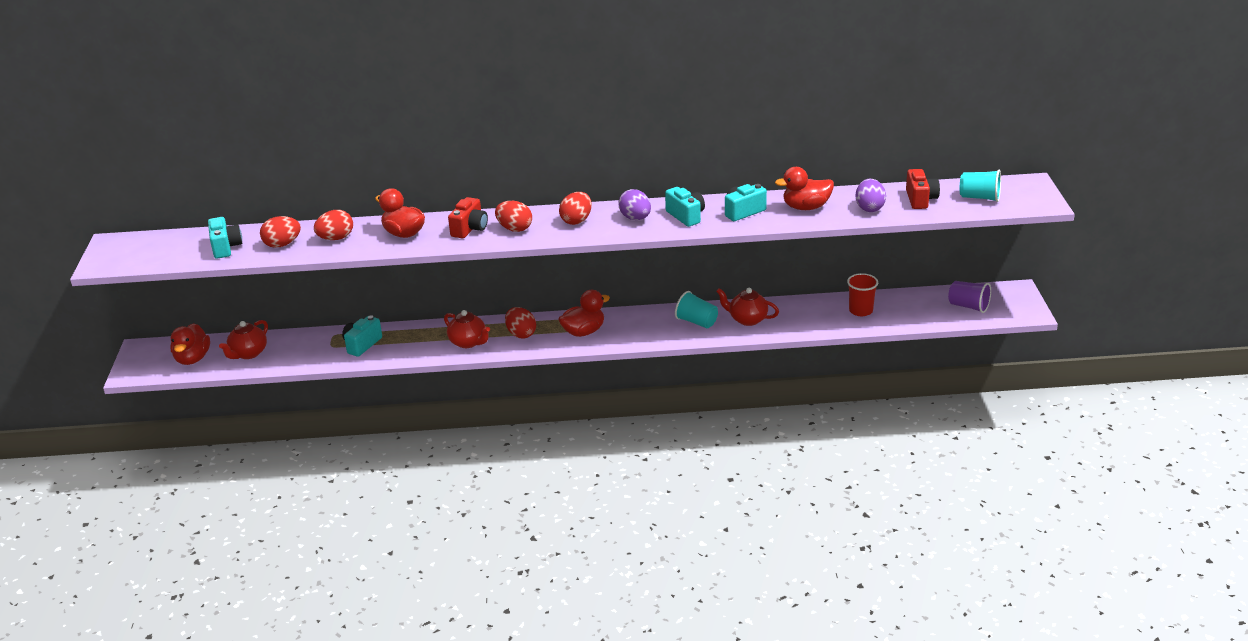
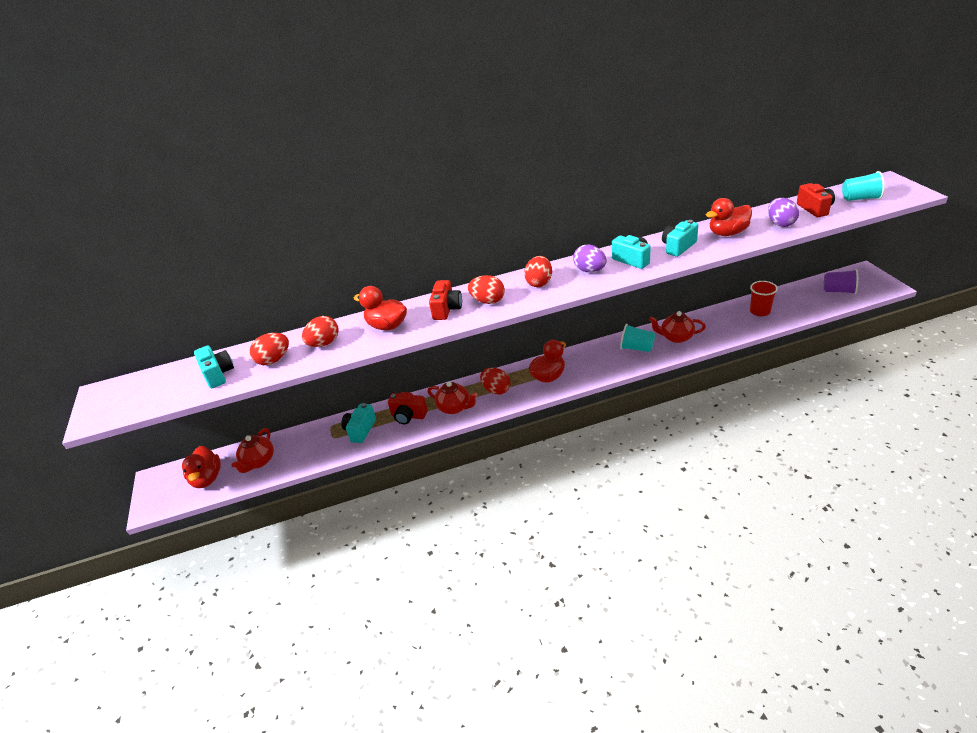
camera: 10 degrees left, 5 degrees up
(417, 341) = (408, 416): none -> red camera

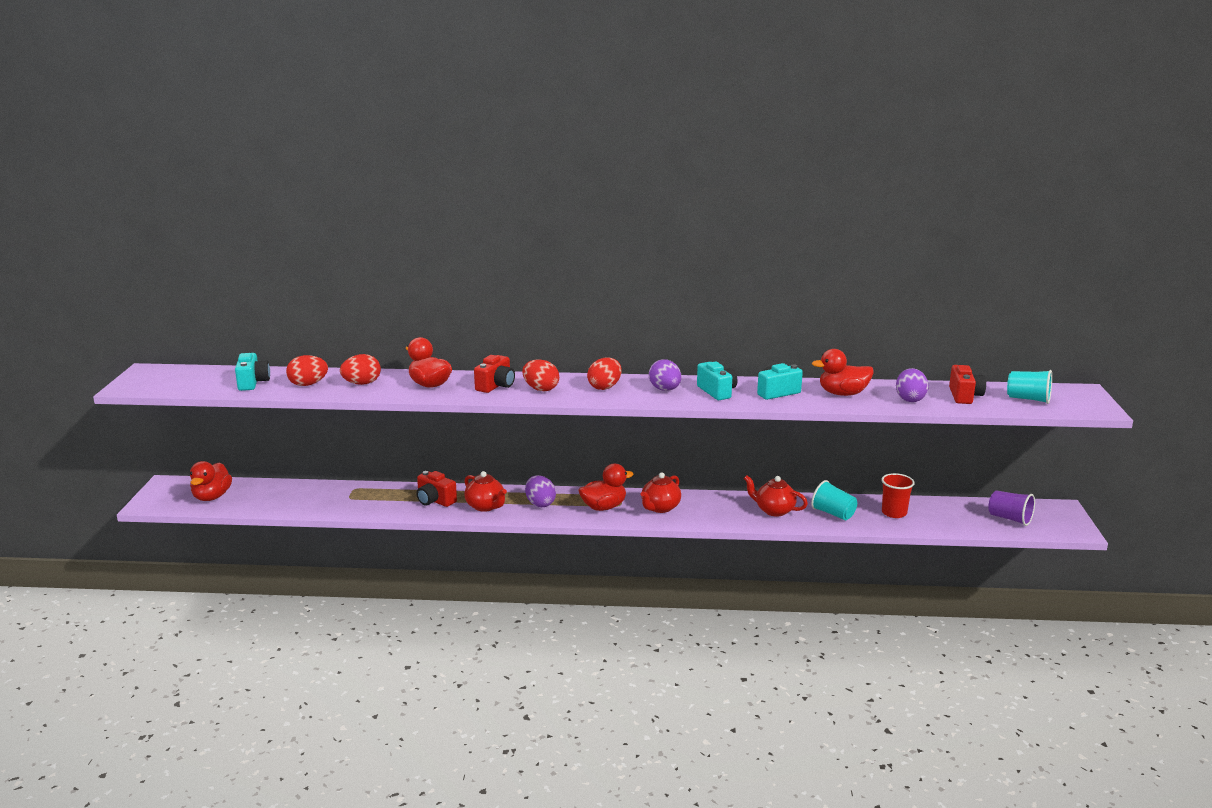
camera: 15 degrees right, 15 degrees down
(258, 462) = (267, 497): red teapot -> red teapot (660, 508)
(360, 430) = (379, 499): turquoise camera -> none
(496, 390) = (540, 504): red egg -> purple egg
(637, 348) = (721, 508): turquoise cup -> turquoise cup (833, 514)

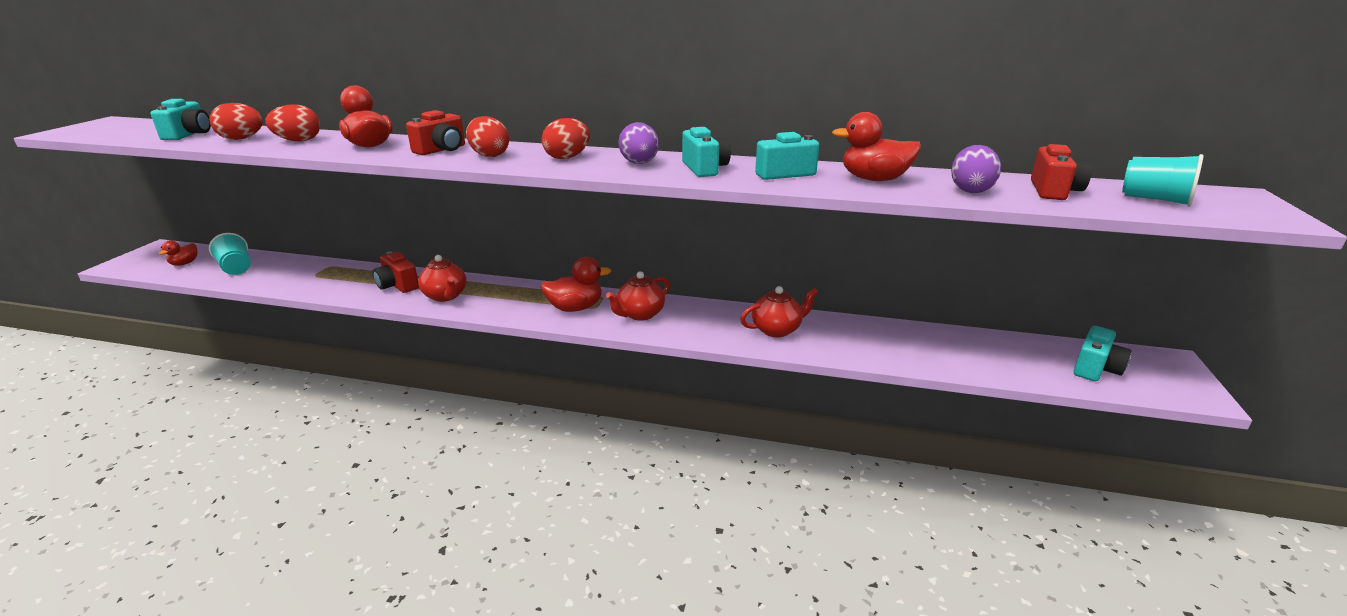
camera: 10 degrees right, 5 degrees up
(212, 497) = (184, 263): red duck -> red duck, size x0.59
(540, 504) = (507, 298): purple egg -> none
(774, 510) = (777, 330): red teapot -> red teapot turned 120 degrees clockwise
(833, 514) = (852, 340): turquoise cup -> turquoise cup (236, 268)
(894, 513) = (933, 346): red cup -> none
(1009, 519) = (1095, 369): purple cup -> turquoise camera

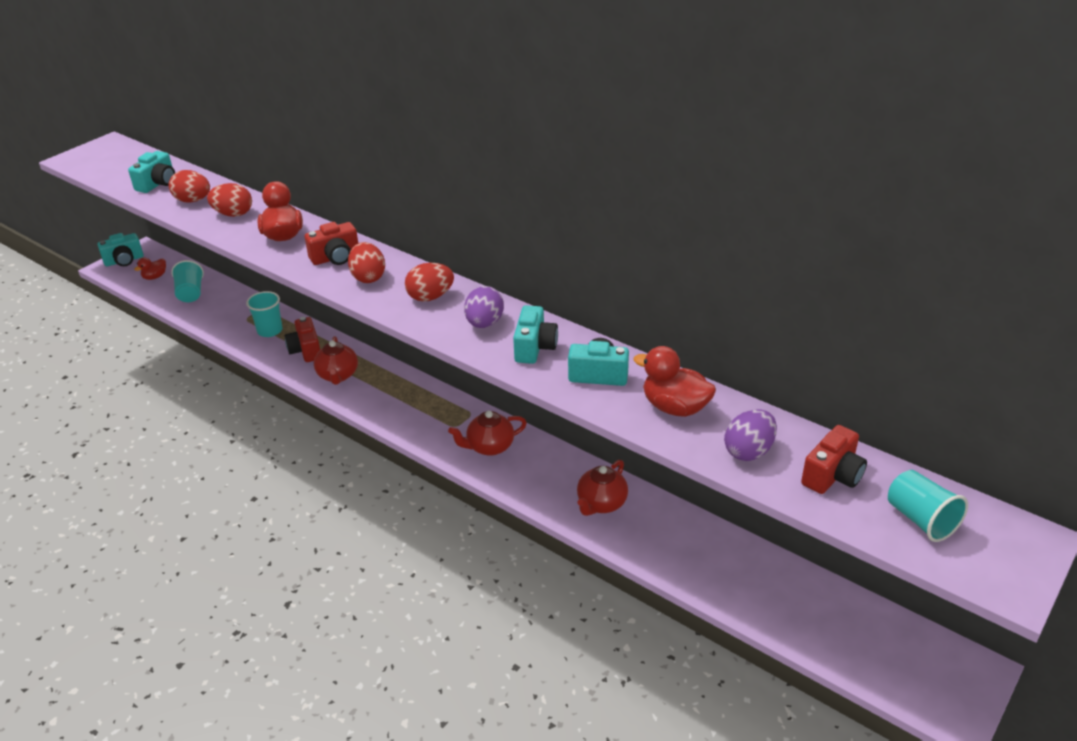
camera: 25 degrees right, 10 degrees up
(347, 279) = (270, 330): none -> turquoise cup
(575, 308) = (438, 422): red duck -> none
(777, 330) = (601, 503): red teapot -> red teapot turned 120 degrees clockwise
(1095, 369) = (880, 652): turquoise camera -> turquoise camera (124, 261)

